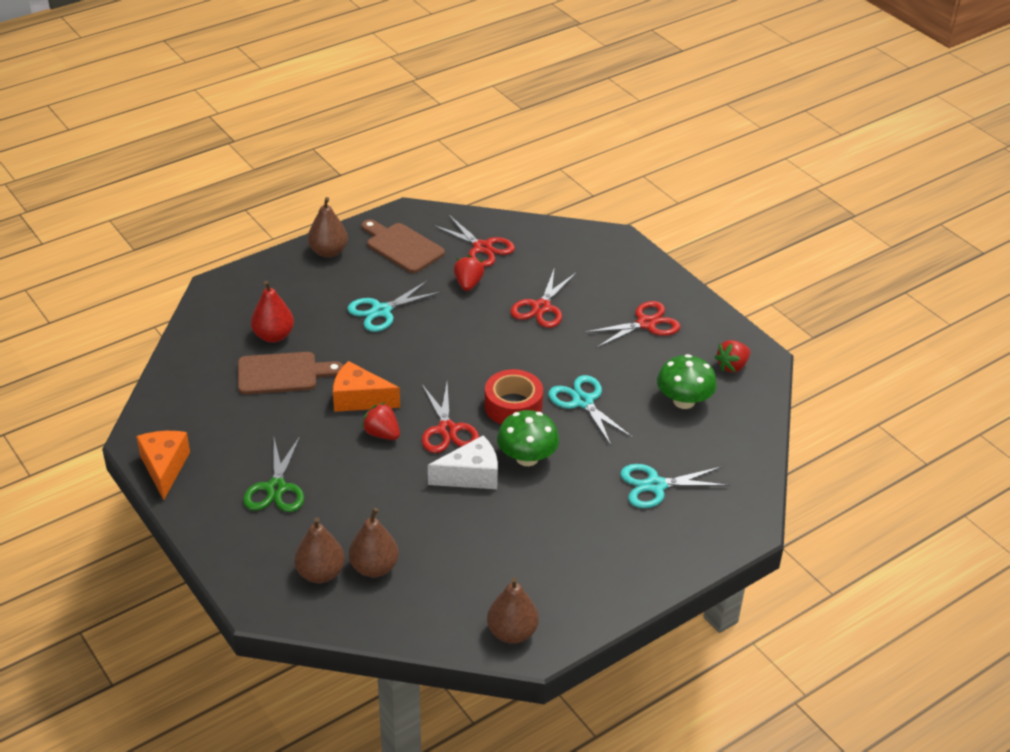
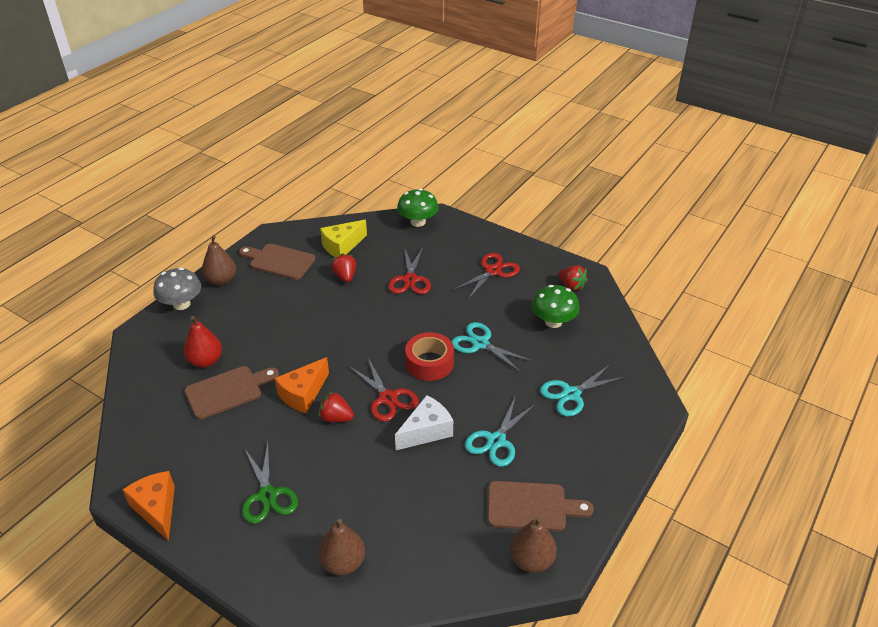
camera: 20 degrees left, 0 degrees up
(274, 267) = (181, 304): none -> grey mushroom
(359, 399) = (303, 394): orange cheese -> orange cheese turned 45 degrees counterclockwise
(374, 567) = (387, 541): brown pear -> none
(381, 311) = (287, 316): turquoise scissors -> turquoise scissors (496, 441)
(482, 247) = (342, 246): red scissors -> yellow cheese
(527, 458) = (462, 402): green mushroom -> green mushroom (418, 222)
(542, 583) = (531, 506): none -> brown cutting board
(732, 366) = (571, 286): red strawberry -> red strawberry turned 75 degrees counterclockwise

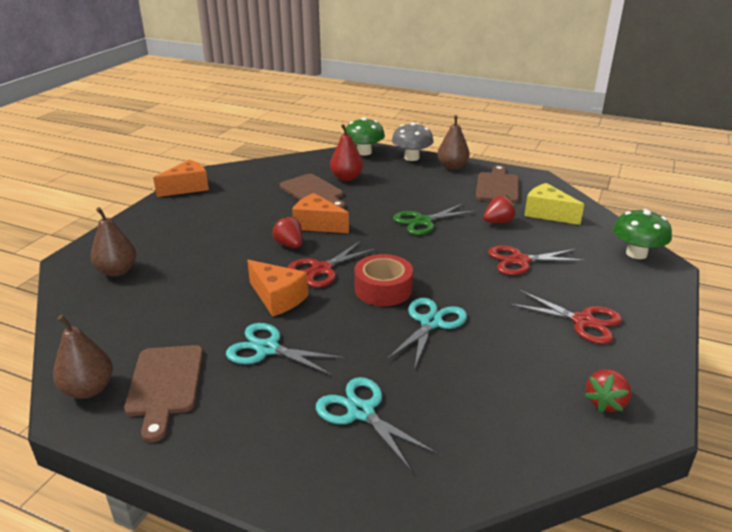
camera: 80 degrees right, 10 degrees down
(267, 495) = (196, 226): green scissors -> green scissors (423, 221)
(336, 418) = (289, 245): red strawberry -> red strawberry turned 45 degrees counterclockwise
(426, 431) = (277, 298): white cheese -> orange cheese
(553, 322) = (507, 386): green mushroom -> green mushroom (364, 152)

